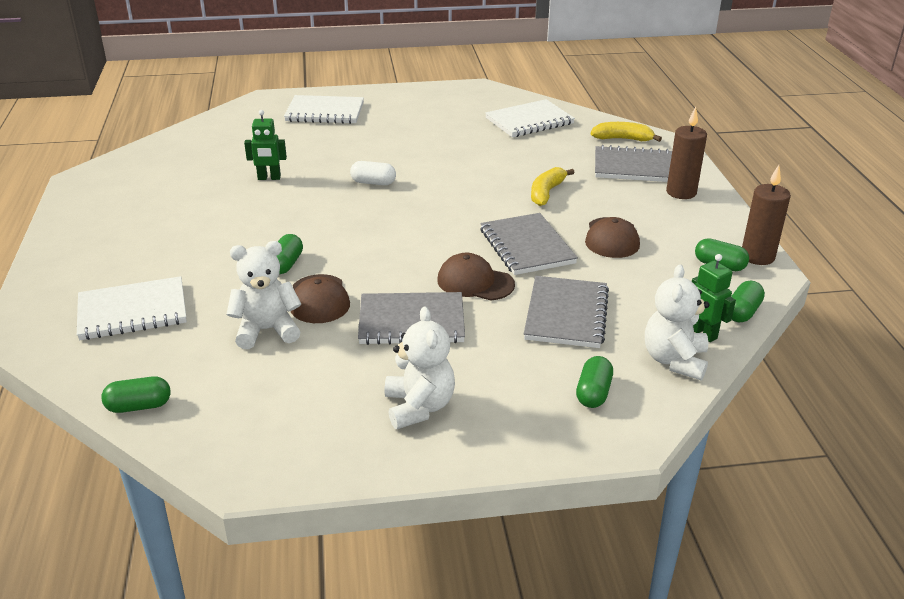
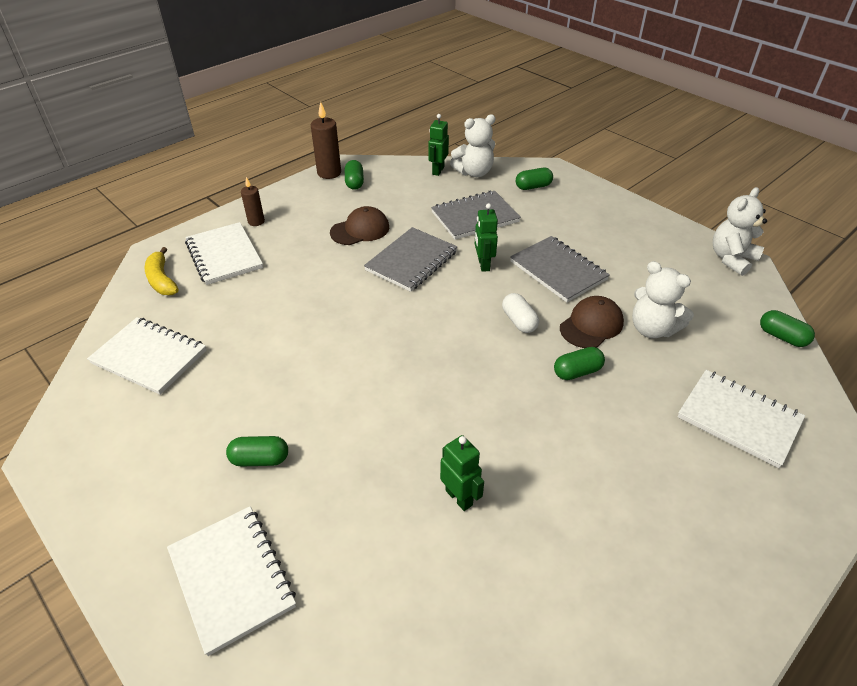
camera: 125 degrees left, 10 degrees up
(373, 183) = (391, 401): white capsule -> white capsule (519, 321)
(419, 407) = (620, 233): white teddy bear -> white teddy bear (731, 259)
(475, 282) = (483, 265): brown cap -> green robot
(546, 192) = (314, 284): yellow banana -> none
(634, 167) = (224, 255): grey notebook -> white notebook
(681, 192) = (256, 221): brown candle -> brown candle, size x0.62
(742, 312) = (401, 164): green capsule -> green capsule (260, 459)

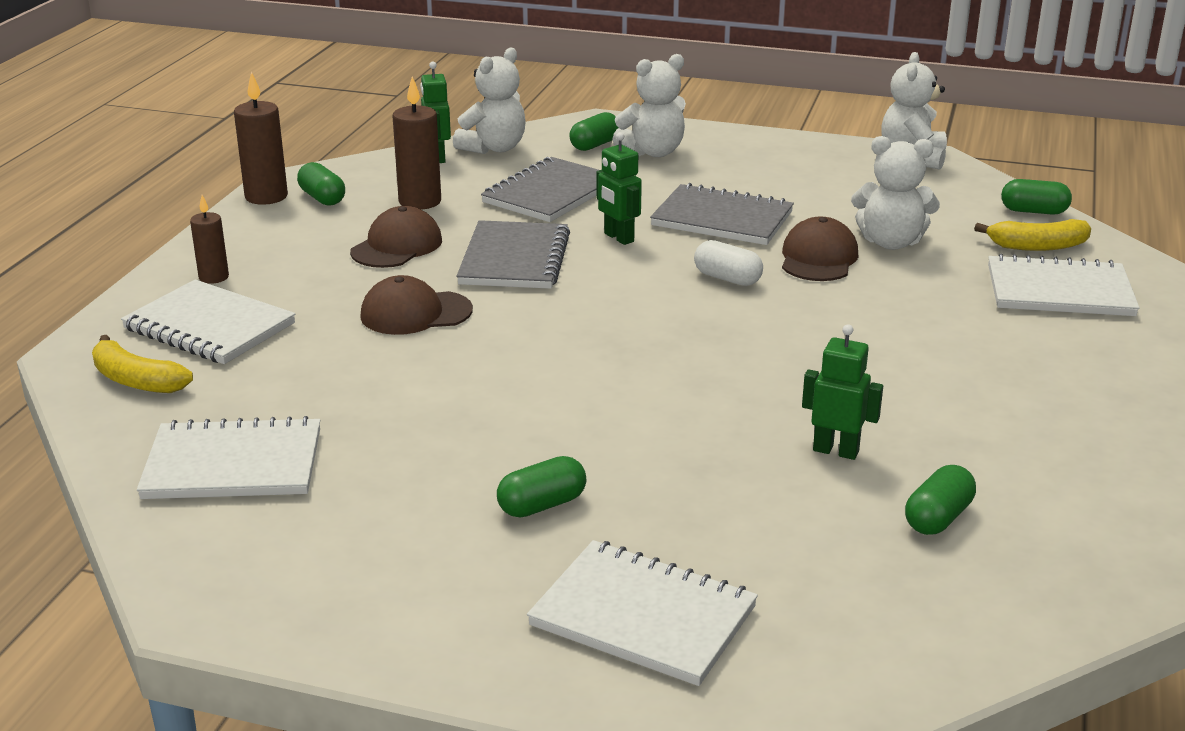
camera: 30 degrees left, 15 degrees down
(326, 283) = (415, 313): none -> brown cap
(400, 201) = (420, 202): none -> brown candle
(563, 203) = (653, 152): none -> white teddy bear
(577, 372) = (848, 303): green capsule -> green capsule (938, 518)
(757, 370) = (1037, 246): none -> yellow banana

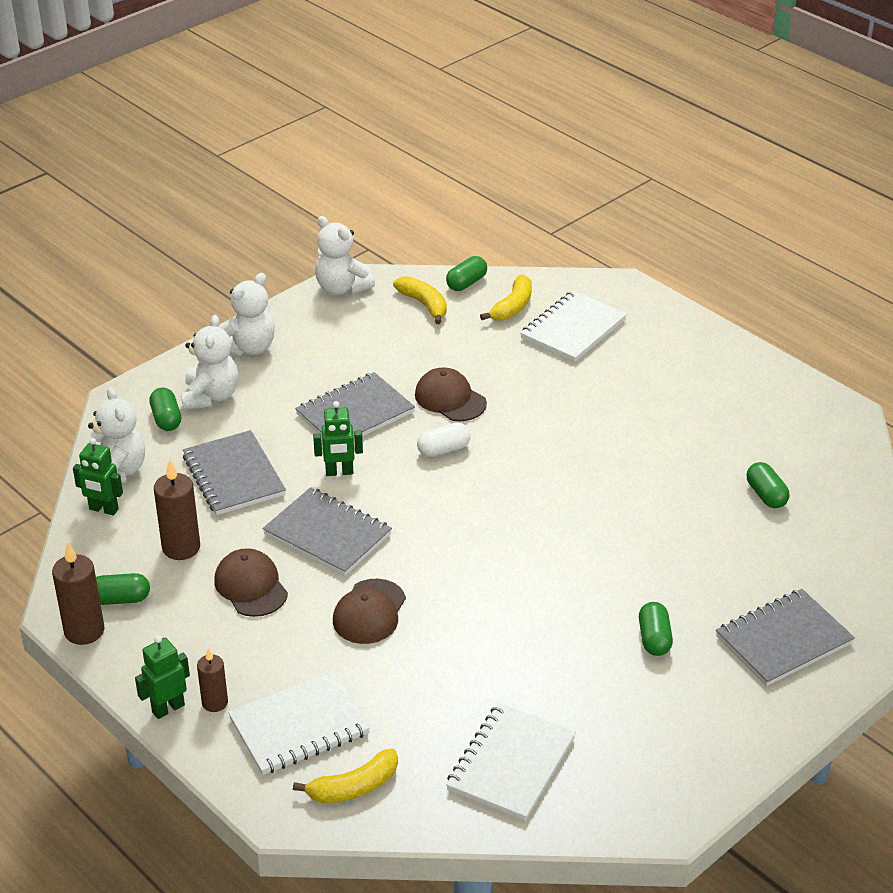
camera: 60 degrees left, 10 degrees up
(643, 616) = (783, 640): white notebook -> grey notebook
(836, 451) = (679, 500): green robot -> green robot (168, 708)
(891, 242) = (455, 359): white teddy bear -> white teddy bear (249, 347)
(956, 201) = (424, 305): none -> yellow banana

